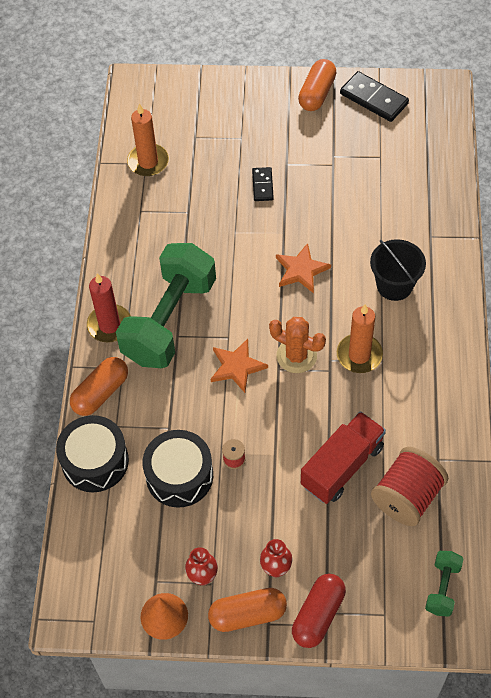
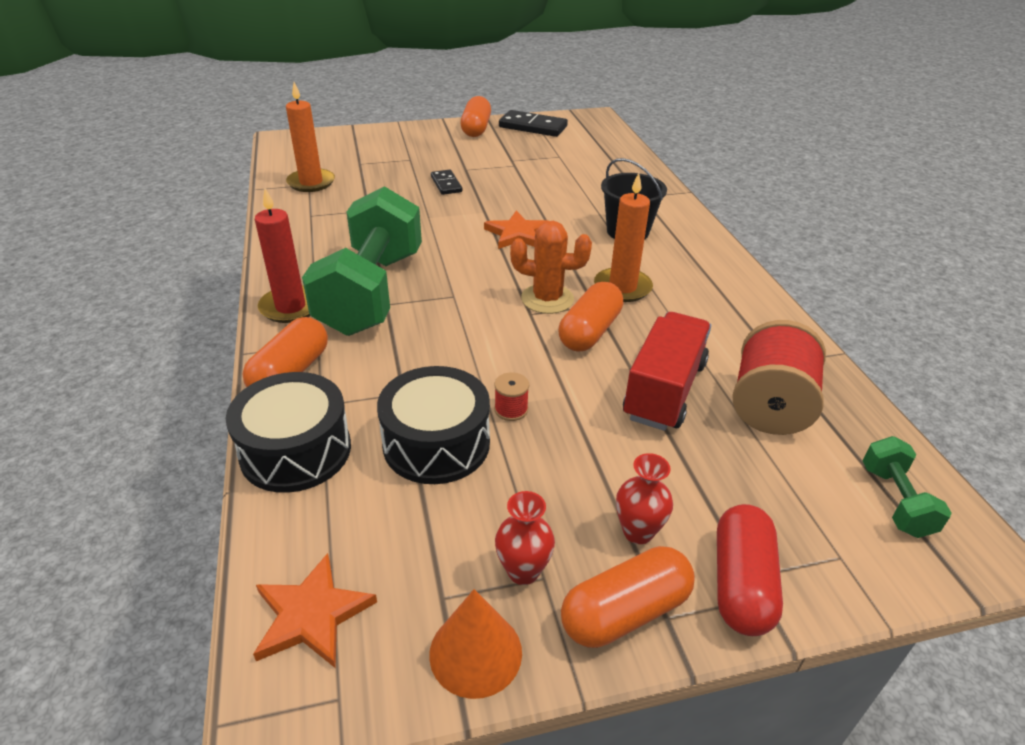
camera: 20 degrees left, 20 degrees down
(237, 366) = (475, 319): orange star -> orange star (311, 614)
(314, 398) = (589, 332): none -> orange capsule

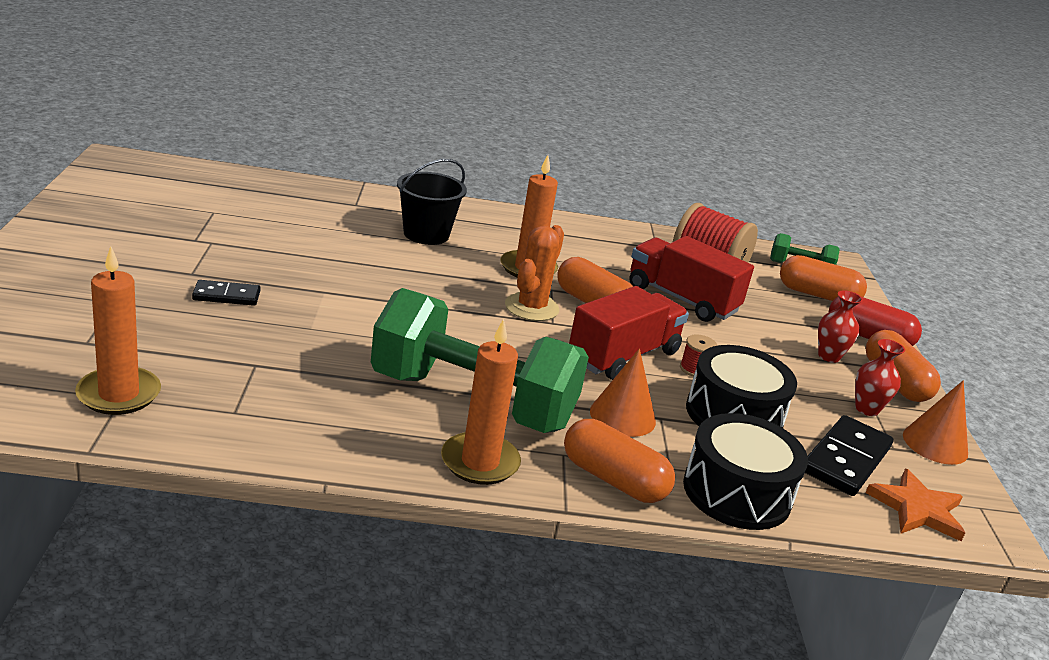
camera: 80 degrees left, 10 degrees down
(290, 307) = (480, 462): red candle -> orange candle
(391, 369) = (622, 416): none -> orange cone
(476, 129) = (62, 234): orange capsule -> orange capsule (817, 295)
(501, 360) = (623, 356): none -> red truck
(517, 234) = (393, 287): orange star -> none
(533, 127) = (103, 200): black domino -> black domino (845, 459)

